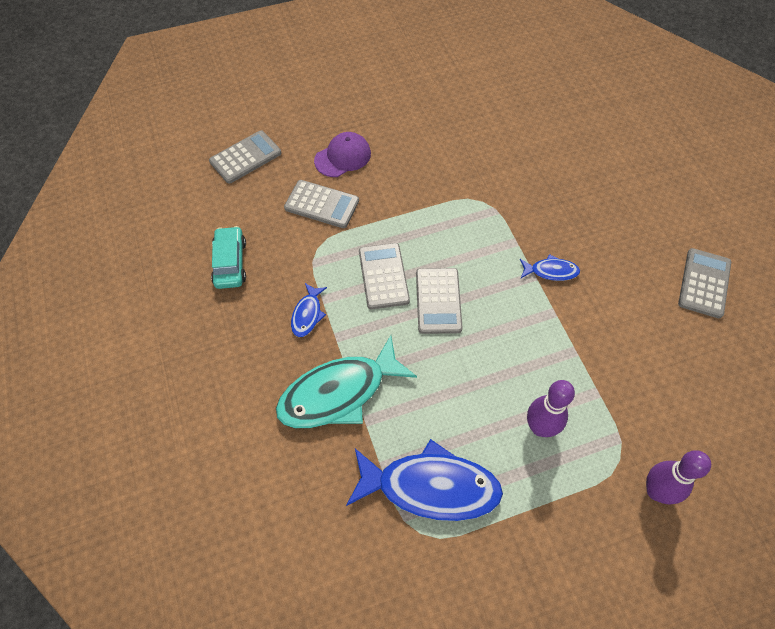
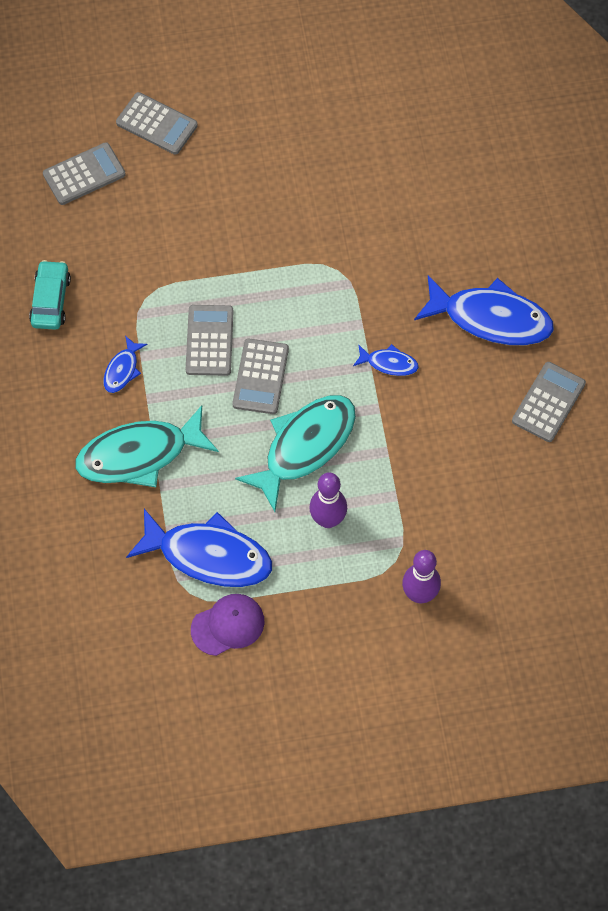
camera: 10 degrees right, 5 degrees up
(321, 204) = (159, 247): grey calculator -> grey calculator (156, 124)
(343, 157) = (194, 190): purple cap -> purple cap (228, 625)
(497, 359) = (305, 446): none -> turquoise fish
(626, 221) = (491, 318): none -> blue fish

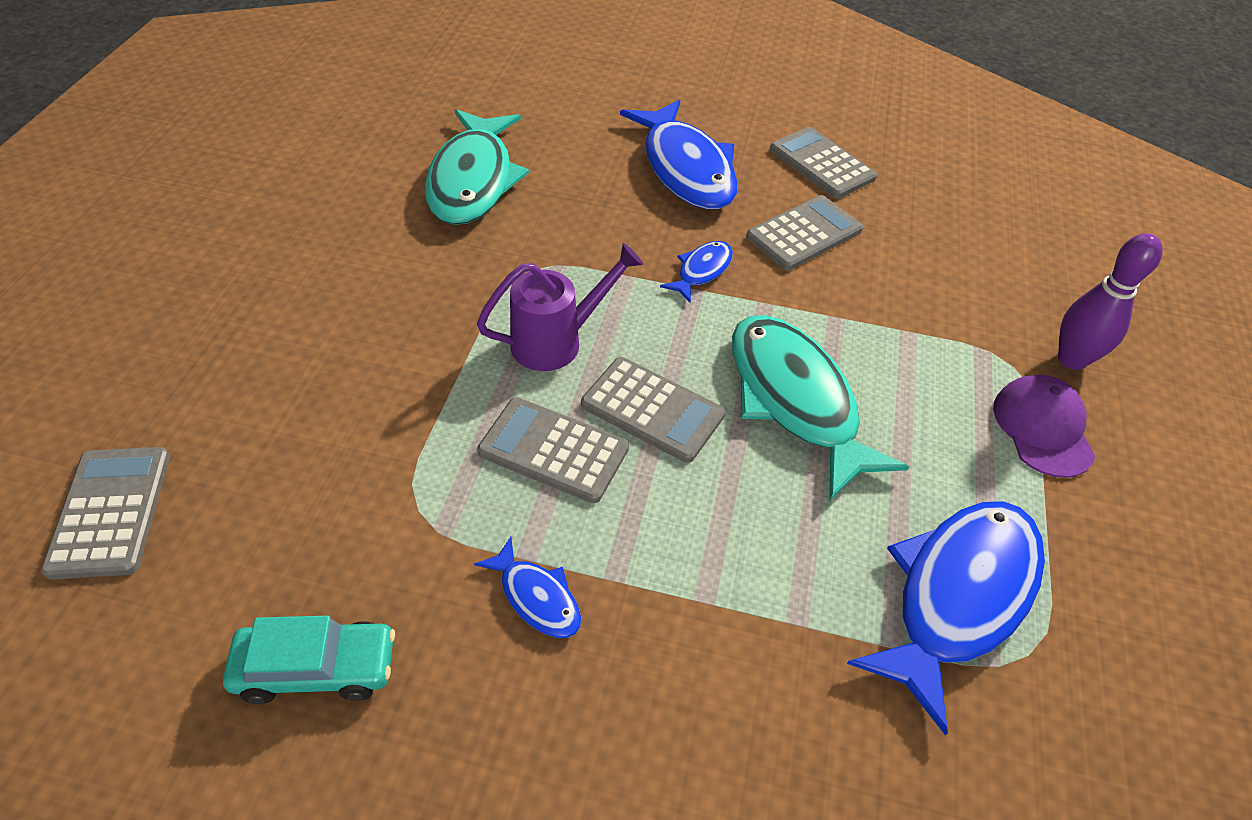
camera: 70 degrees left, 15 degrees down
(50, 300) = (316, 668): turquoise car -> turquoise car turned 150 degrees clockwise
(139, 454) = (722, 634): turquoise fish -> turquoise fish (473, 180)
(156, 124) = (119, 379): grey calculator -> grey calculator (804, 234)
(228, 625) = (1101, 616): purple cap -> purple cap (1042, 428)
(287, 309) = (556, 341): none -> purple watering can
(328, 519) = (928, 416): purple bowling pin -> none
(491, 318) = (686, 169): blue fish -> blue fish turned 120 degrees clockwise

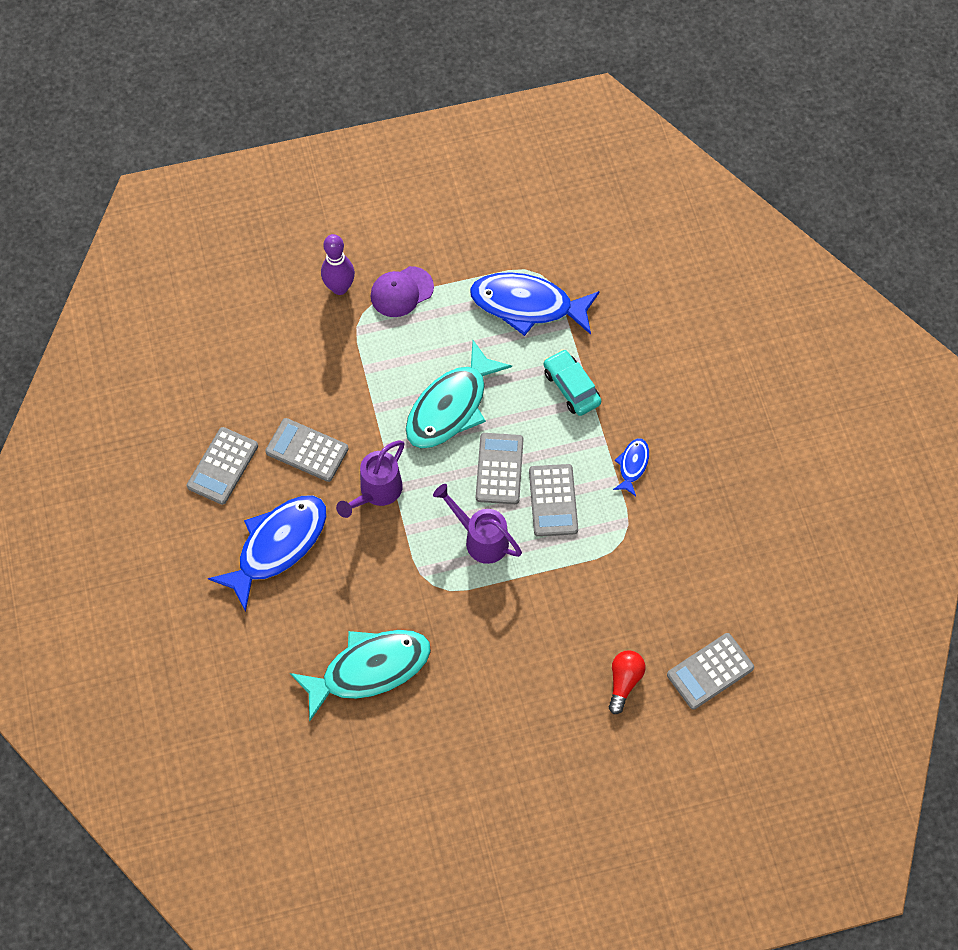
camera: 115 degrees left, 15 degrees up
(213, 397) = (624, 681): none -> red light bulb
(316, 668) = (716, 529): turquoise car -> turquoise car (571, 387)
(702, 271) = (376, 492): blue fish -> purple watering can

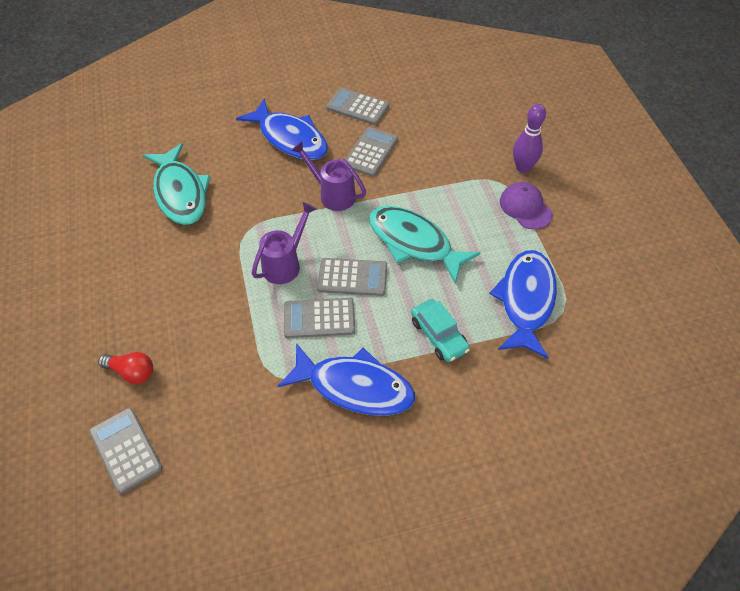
camera: 90 degrees right, 10 degrees down
(571, 387) = (439, 335): turquoise car -> turquoise car turned 90 degrees clockwise
(632, 465) = (355, 387): blue fish -> blue fish, size x2.14

